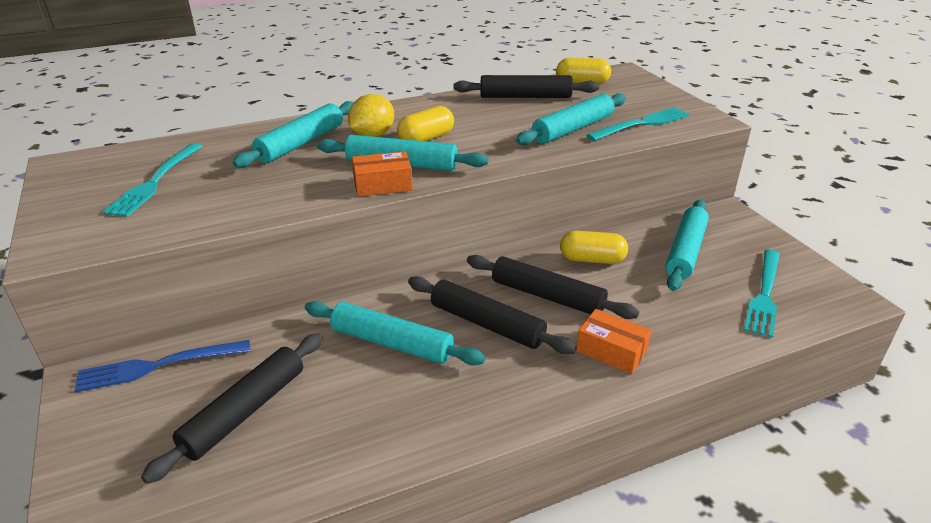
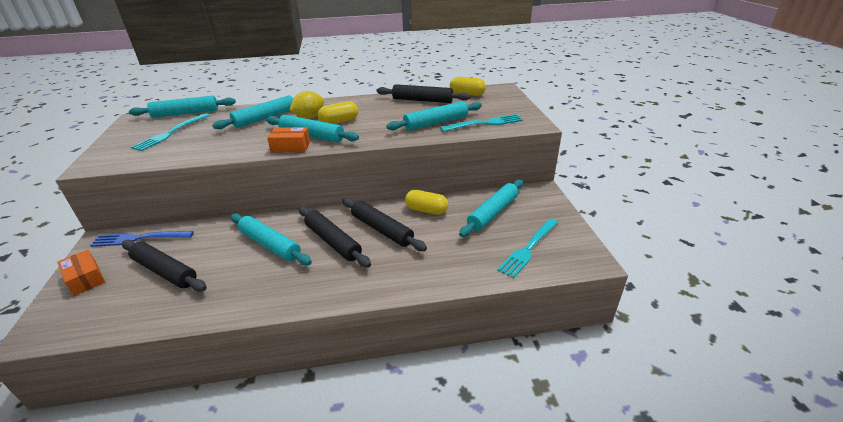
camera: 15 degrees right, 0 degrees up
(152, 146) = (186, 113): none -> turquoise rolling pin
(245, 411) = (165, 271): black rolling pin -> black rolling pin turned 75 degrees clockwise
(611, 351) = (398, 270): orange box -> orange box (85, 279)

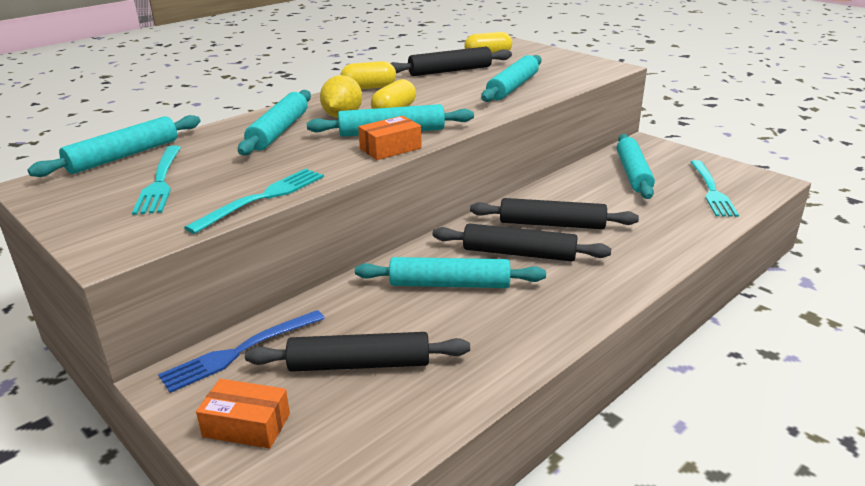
camera: 35 degrees left, 5 degrees down
(426, 210) = (566, 192): yellow capsule -> yellow capsule (369, 88)
(485, 123) = (564, 76): turquoise fork -> turquoise fork (264, 197)

